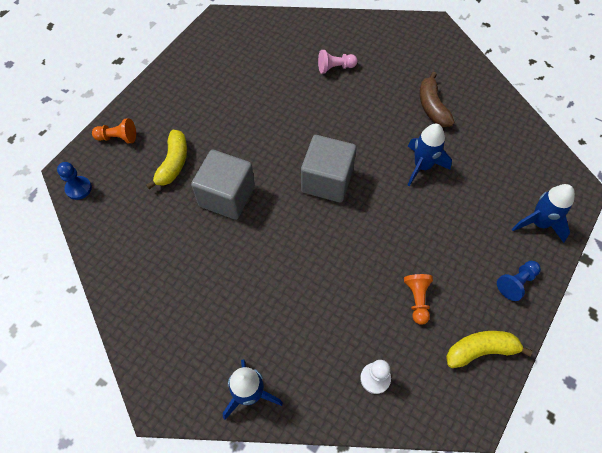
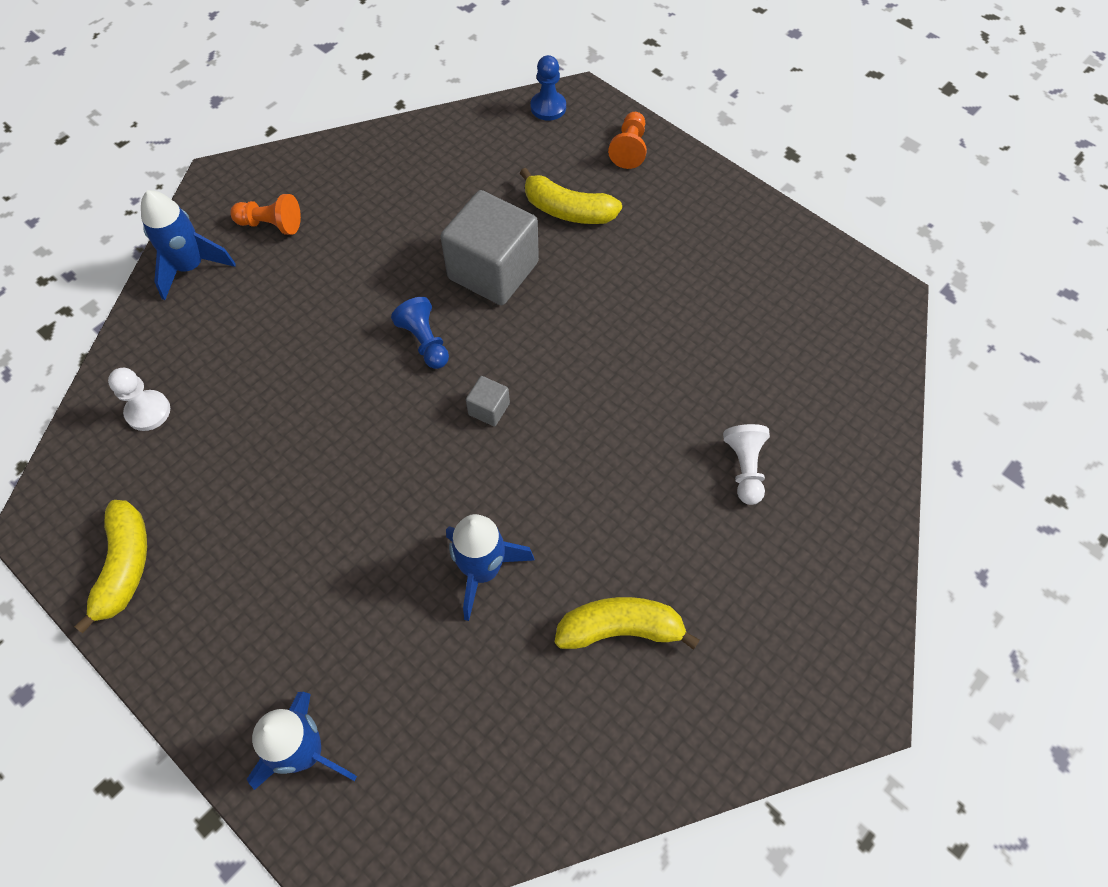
camera: 100 degrees right, 0 degrees up
(327, 181) = (489, 409): grey cube -> grey cube, size x0.43
(335, 68) = (744, 468): pink pawn -> white pawn
(417, 300) = (238, 495): orange pawn -> orange pawn (271, 224)
(432, 107) = (620, 629): brown banana -> yellow banana
(516, 283) = (209, 664): blue pawn -> blue pawn (425, 342)

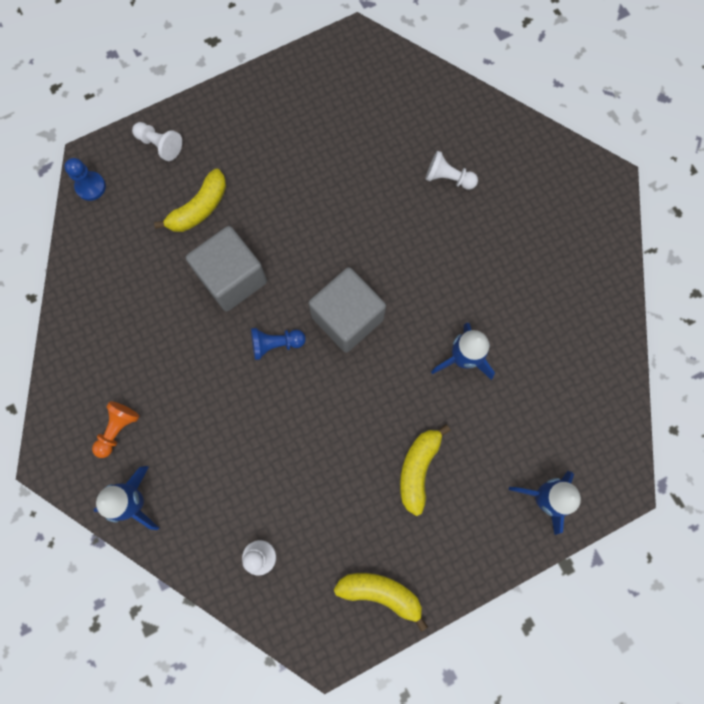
camera: 70 degrees left, 15 degrees up
(489, 409) = (347, 318): grey cube -> grey cube, size x2.34
(620, 629) = (527, 290): yellow banana -> yellow banana (418, 468)
(629, 149) = (160, 145): orange pawn -> white pawn

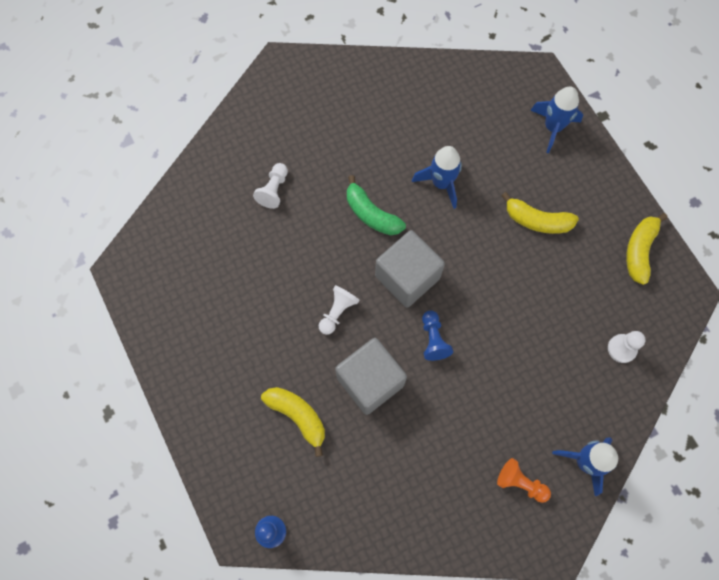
camera: 90 degrees left, 5 degrees down
(160, 145) = (226, 460): white pawn -> white pawn (337, 312)
(422, 280) = (371, 214): none -> green banana

